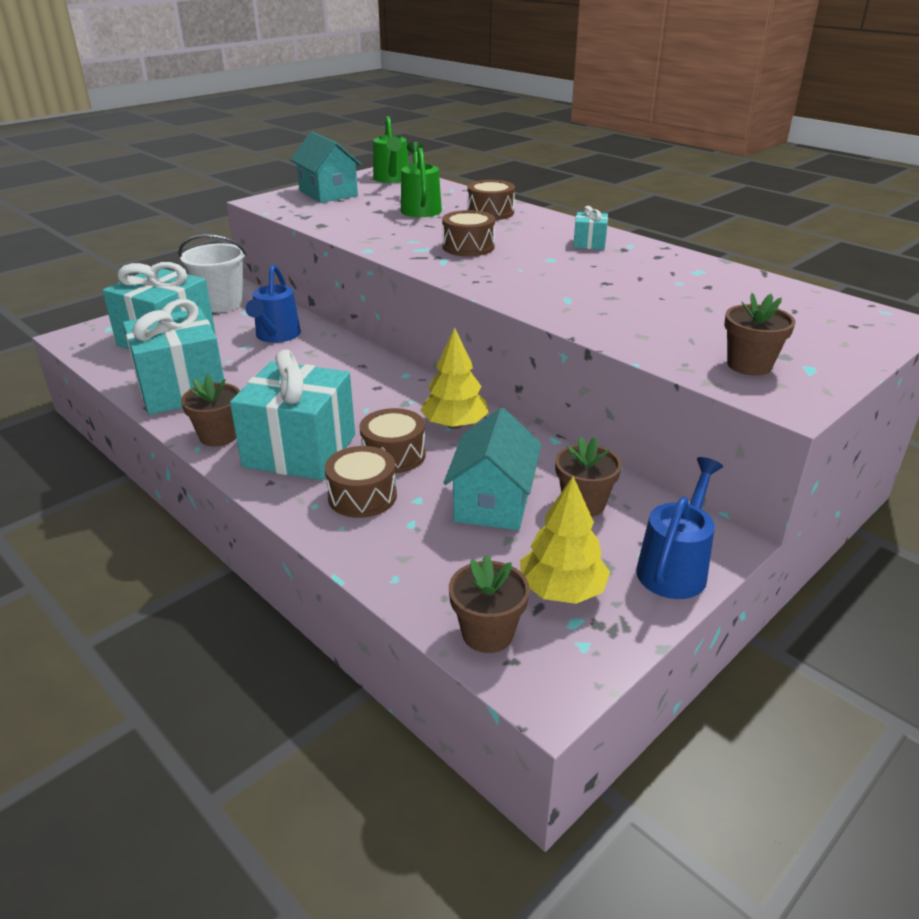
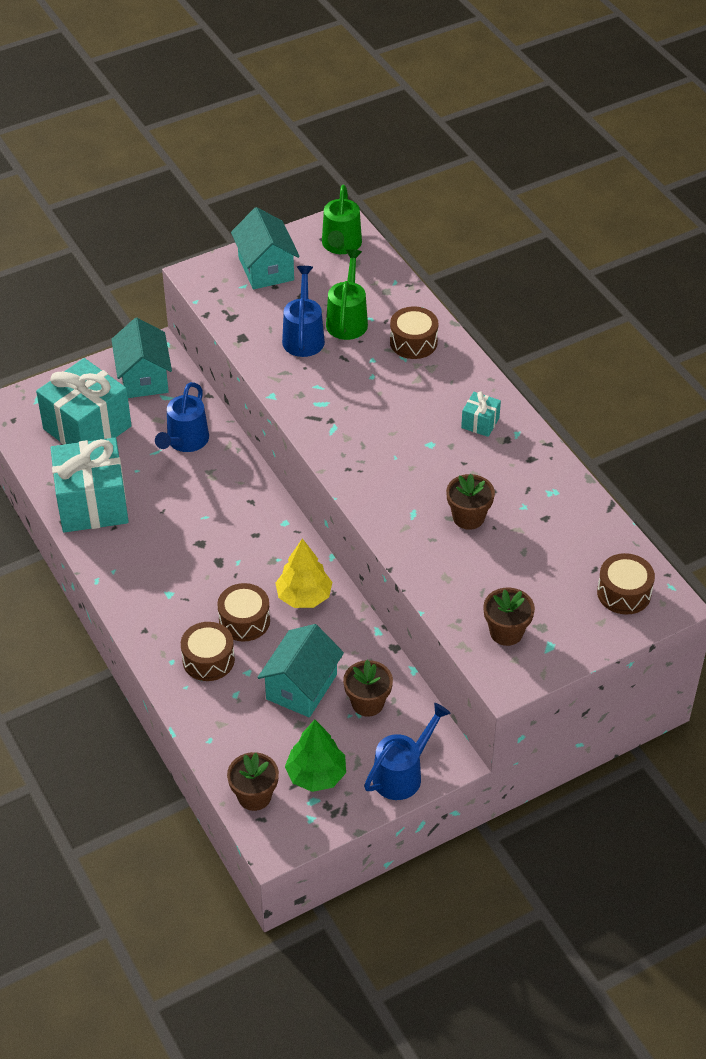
camera: 15 degrees right, 15 degrees up
(218, 436) = (114, 570): brown flower pot -> brown flower pot (468, 517)
(221, 304) = (144, 378): white bucket -> turquoise house
(300, 450) = (174, 600): turquoise gift -> none
(382, 219) = (303, 336): none -> blue watering can
(468, 247) = (365, 407): brown drum -> brown drum (624, 593)
(562, 590) = (316, 775): yellow tree -> green tree

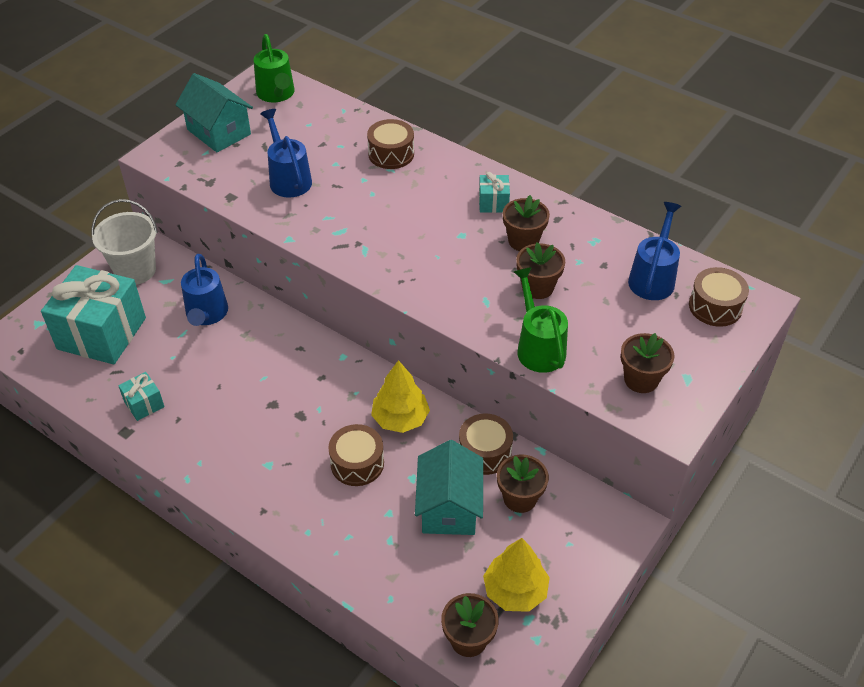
camera: 25 degrees left, 0 degrees up
(92, 504) = (144, 404): turquoise gift -> turquoise gift, size x0.44
(144, 378) = (135, 270): turquoise house -> white bucket
(208, 660) = (343, 516): brown drum -> brown drum (484, 452)
(316, 775) = (515, 591): green tree -> yellow tree
(347, 319) = (320, 152): green watering can -> green watering can (538, 346)
(403, 773) = (594, 554): blue watering can -> blue watering can (653, 277)
(484, 469) = (523, 241): none -> brown flower pot

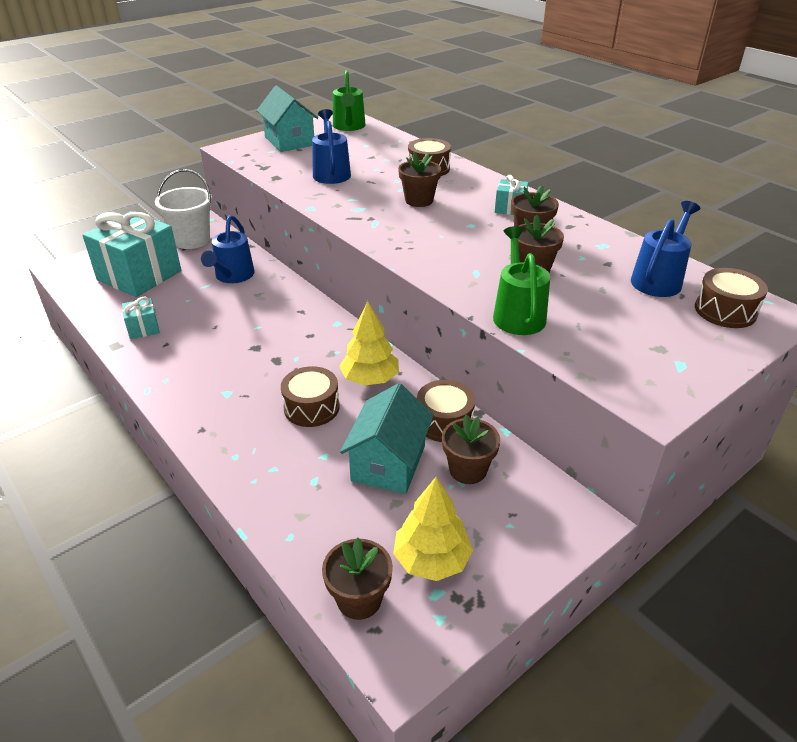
camera: 15 degrees right, 10 degrees down
(641, 379) = (625, 357): brown flower pot -> brown flower pot (419, 200)

